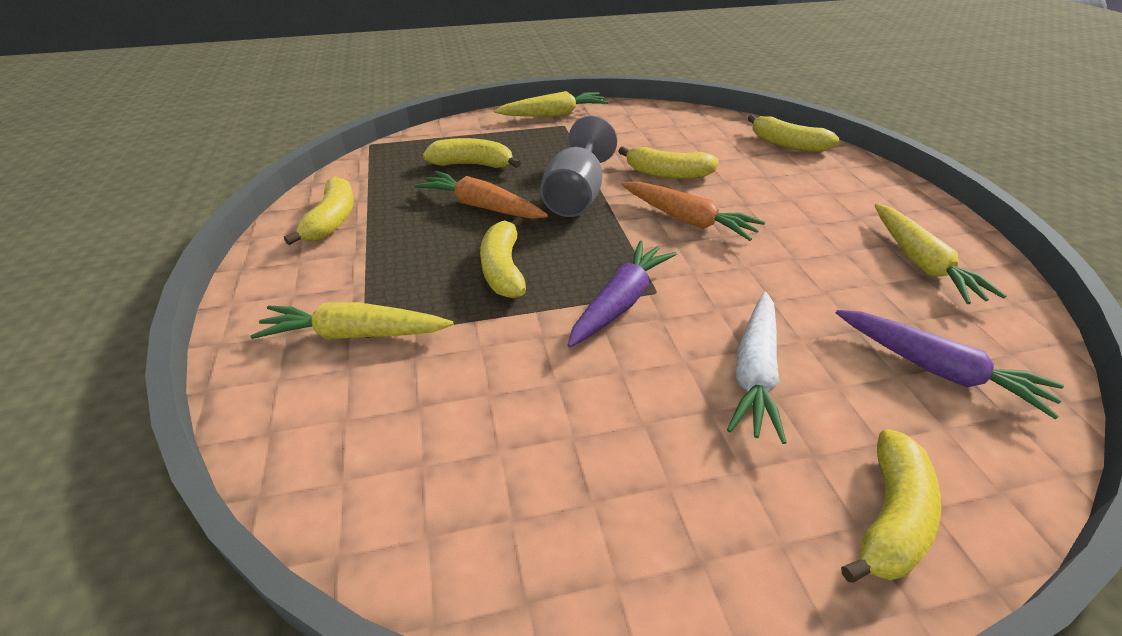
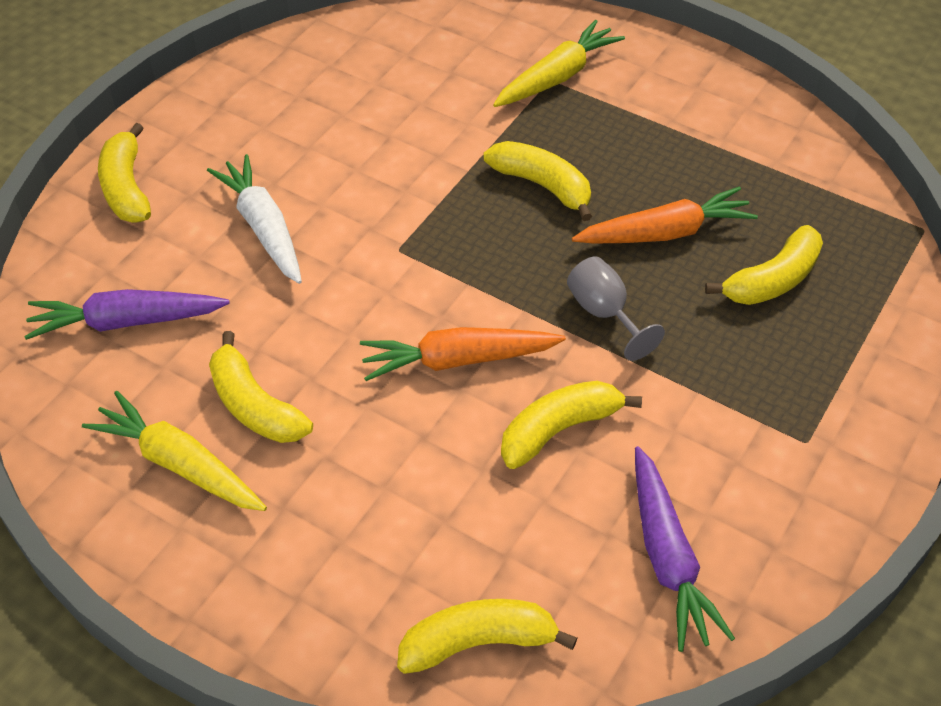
camera: 135 degrees right, 10 degrees up
(332, 220) = (749, 129): yellow banana -> yellow banana (255, 405)
(553, 114) = (856, 457): yellow carrot -> none
(576, 196) = (604, 313): grey goblet -> grey goblet, size x0.63
(620, 302) = (415, 219): purple carrot -> purple carrot (667, 557)

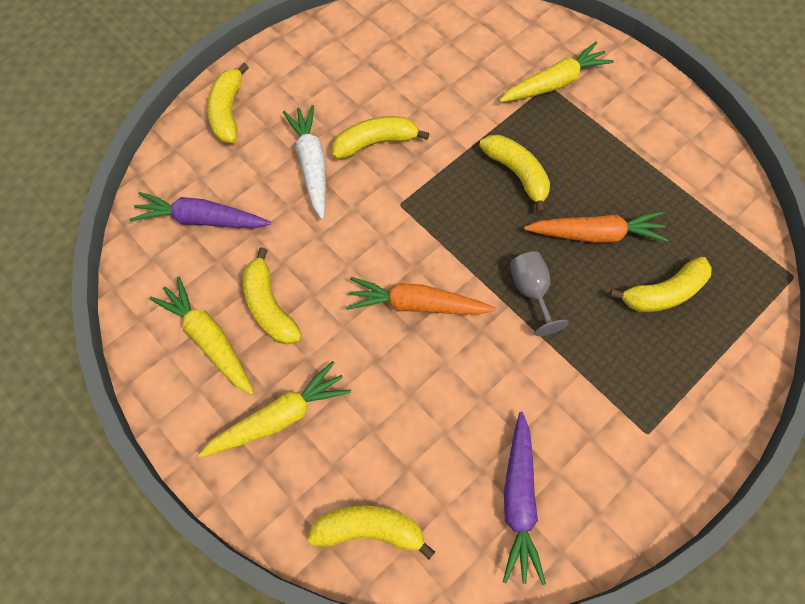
camera: 15 degrees right, 15 degrees up
(309, 536) = (279, 417): none -> yellow carrot
(559, 430) = (472, 378): yellow banana -> yellow banana (375, 143)

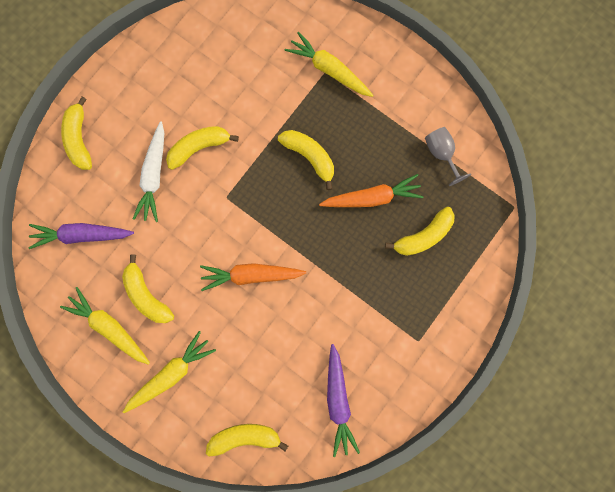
camera: 10 degrees left, 15 degrees up
(311, 165) = (154, 175): white carrot -> white carrot turned 150 degrees counterclockwise
(531, 291) = (330, 251): grey goblet -> grey goblet (441, 154)
(554, 83) = (329, 70): yellow carrot -> yellow carrot turned 105 degrees counterclockwise

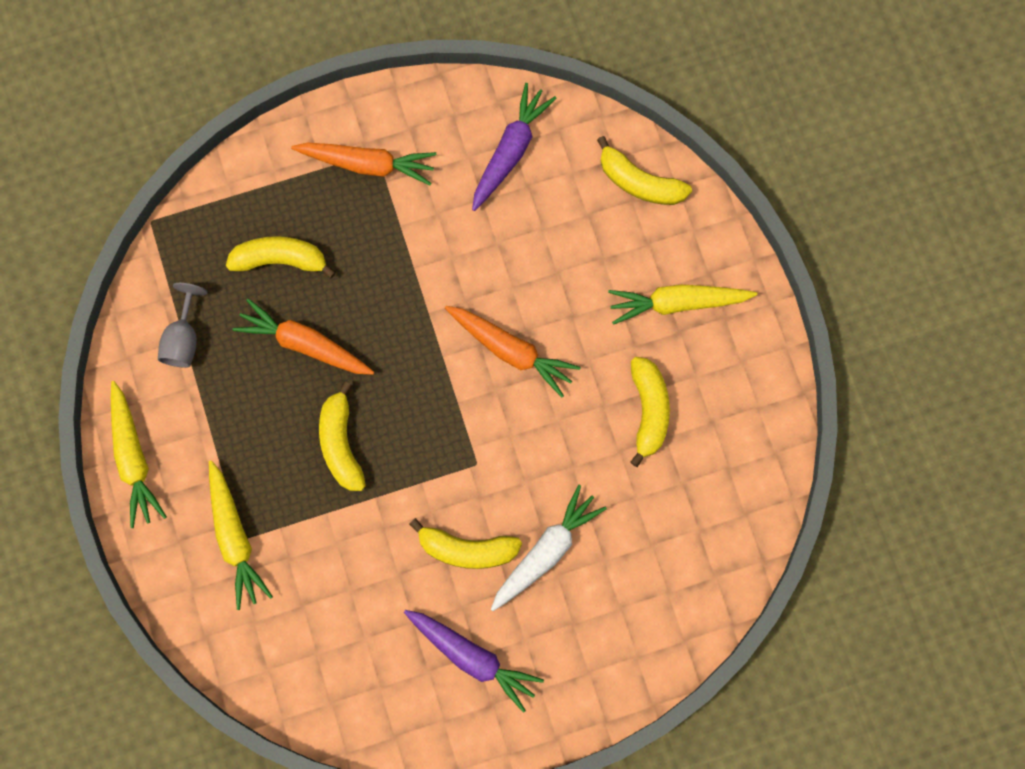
camera: 145 degrees left, 5 degrees down
(80, 139) = (609, 666): yellow banana -> none
(82, 235) = (682, 537): purple carrot -> purple carrot (472, 657)
(110, 327) = (716, 403): yellow carrot -> yellow carrot (133, 458)
(417, 330) = (367, 164): none -> orange carrot

